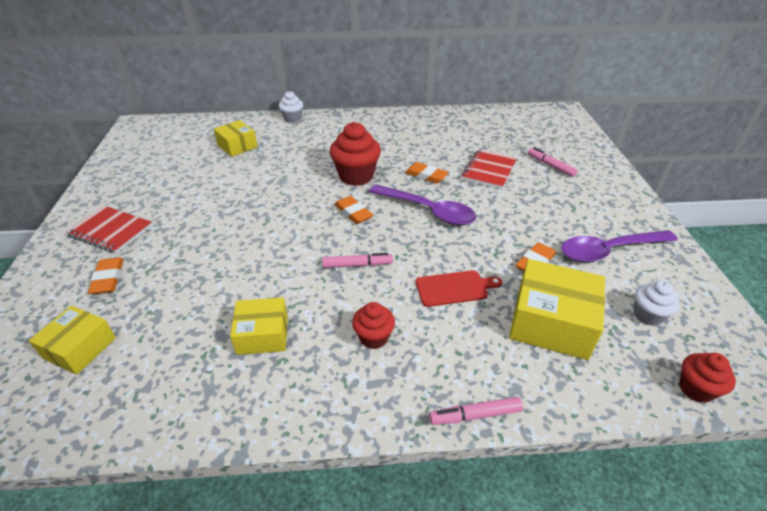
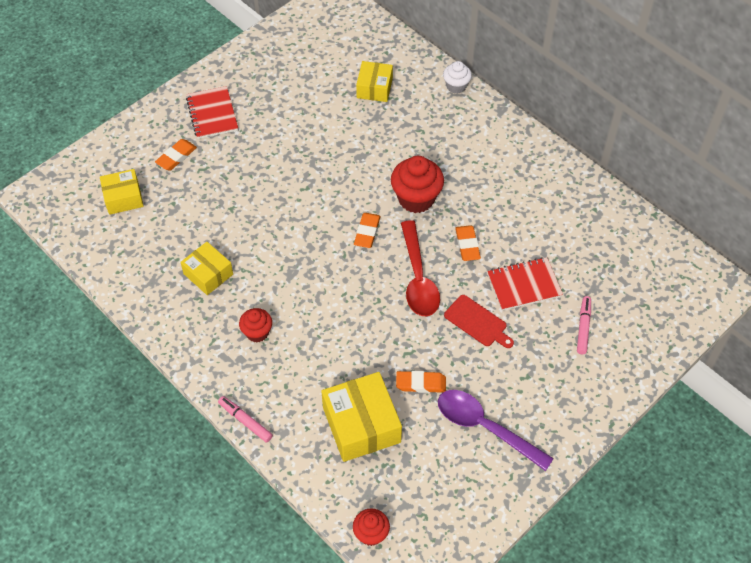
camera: 50 degrees right, 15 degrees up
(357, 265) = (313, 277): pink marker -> none
(428, 211) = (418, 278): purple spoon -> red spoon
(454, 288) = (343, 349): red cutting board -> red cutting board (477, 322)
(647, 315) = (424, 482): white cupcake -> none

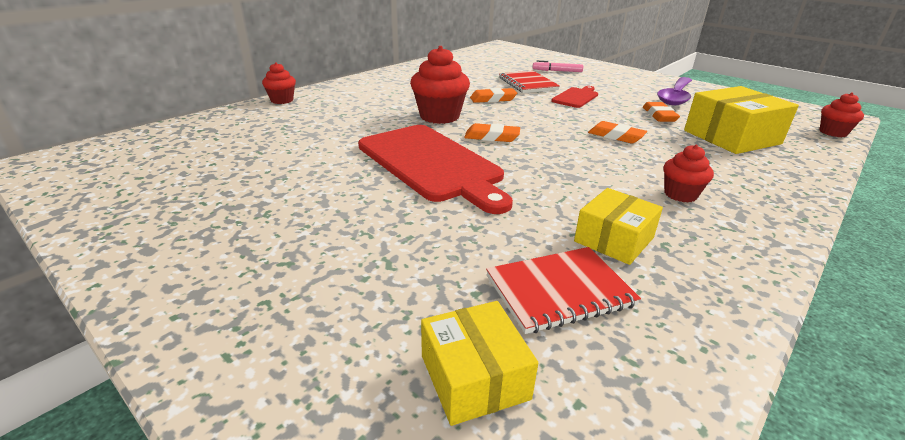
camera: 95 degrees left, 25 degrees down
(176, 157) = (353, 300): orange eraser -> orange eraser (616, 136)
(212, 114) = (247, 262): red notebook -> red notebook (559, 291)
(245, 421) = (812, 196): pink marker -> none
(317, 190) = (431, 164): none -> red cutting board
(374, 88) = (261, 135): yellow box -> none
(418, 278) = (541, 116): red spoon -> none
(456, 86) = (282, 100): white cupcake -> red cupcake

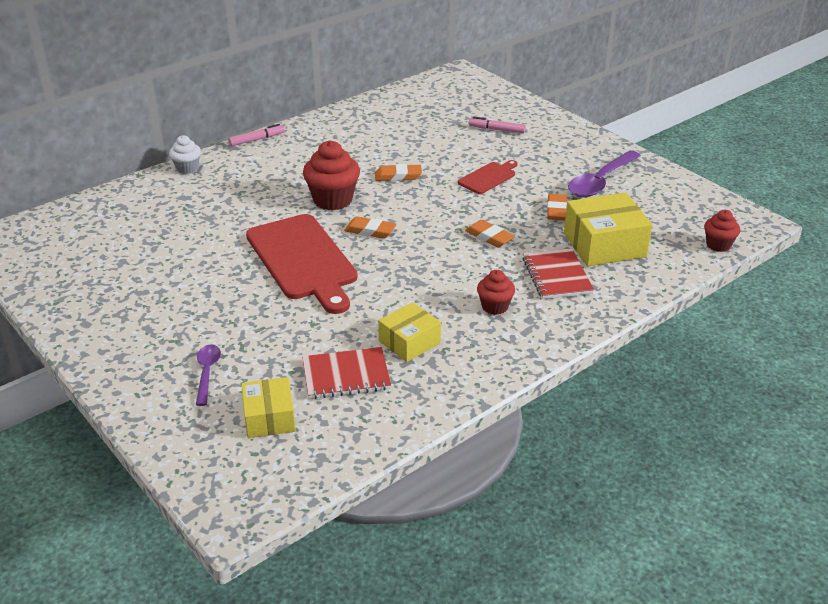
camera: 10 degrees right, 5 degrees up
(282, 100) = (187, 168): red cupcake -> white cupcake
(345, 306) = (207, 373): none -> purple spoon
(347, 81) = (257, 139): none -> pink marker
(527, 84) = (449, 152): red notebook -> red notebook (556, 276)

